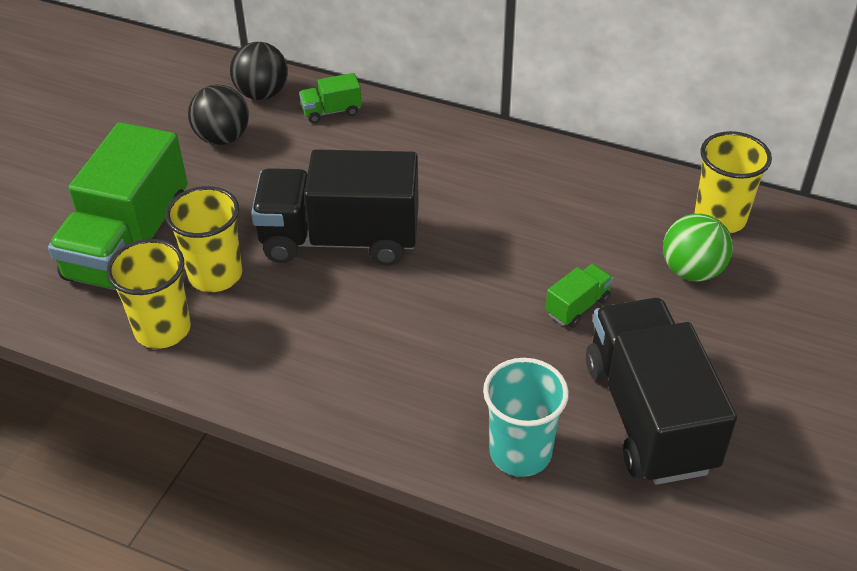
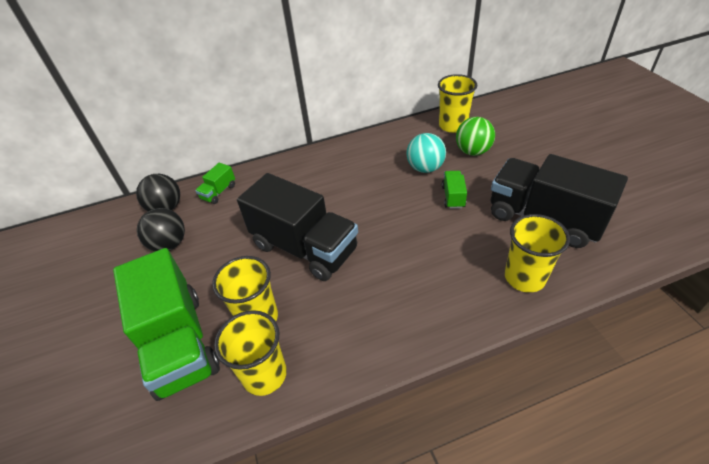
camera: 40 degrees left, 0 degrees up
(340, 239) = (305, 248): black truck -> black truck turned 105 degrees counterclockwise
(520, 452) = (524, 277): turquoise cup -> yellow cup
(596, 247) = (425, 168): none -> turquoise ball

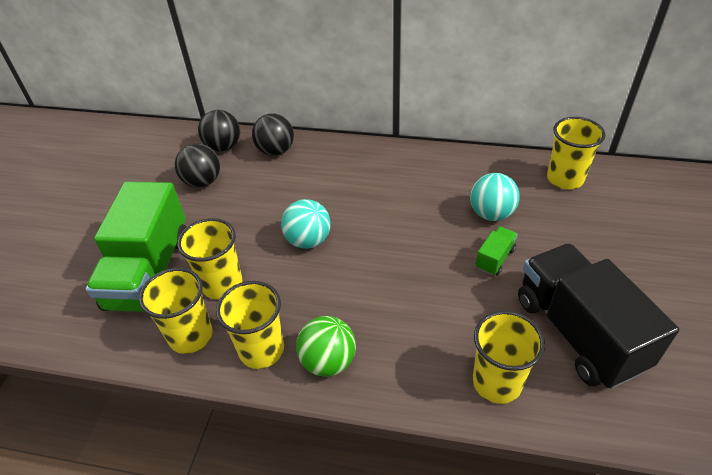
camera: 30 degrees right, 0 degrees up
(219, 192) = (276, 151): green truck -> black ball
(305, 248) = (308, 240): black truck -> turquoise ball
(337, 351) = (261, 350): none -> yellow cup
(472, 151) = (562, 218): green ball -> green ball (328, 361)

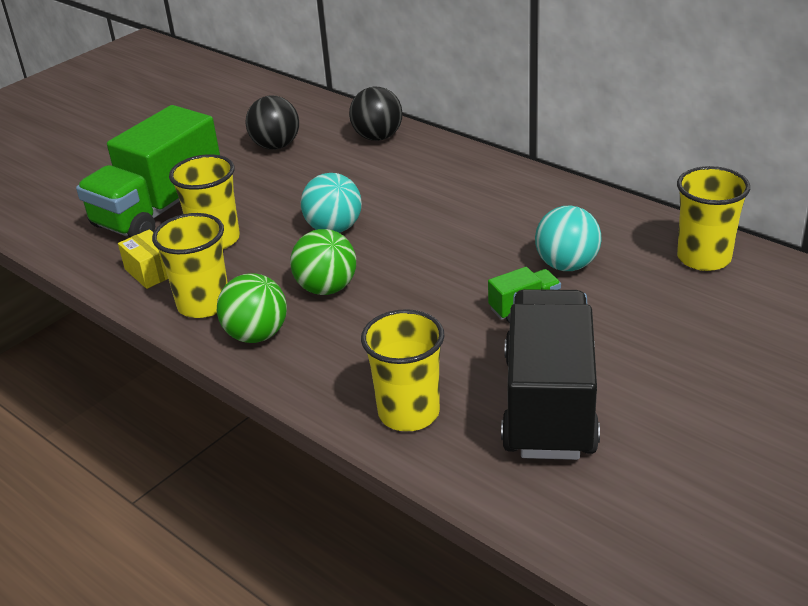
camera: 30 degrees right, 10 degrees down
(190, 336) = (151, 272): yellow cup -> yellow box
(223, 147) = (325, 119): black ball -> none
(346, 296) = (326, 288): none -> green ball

